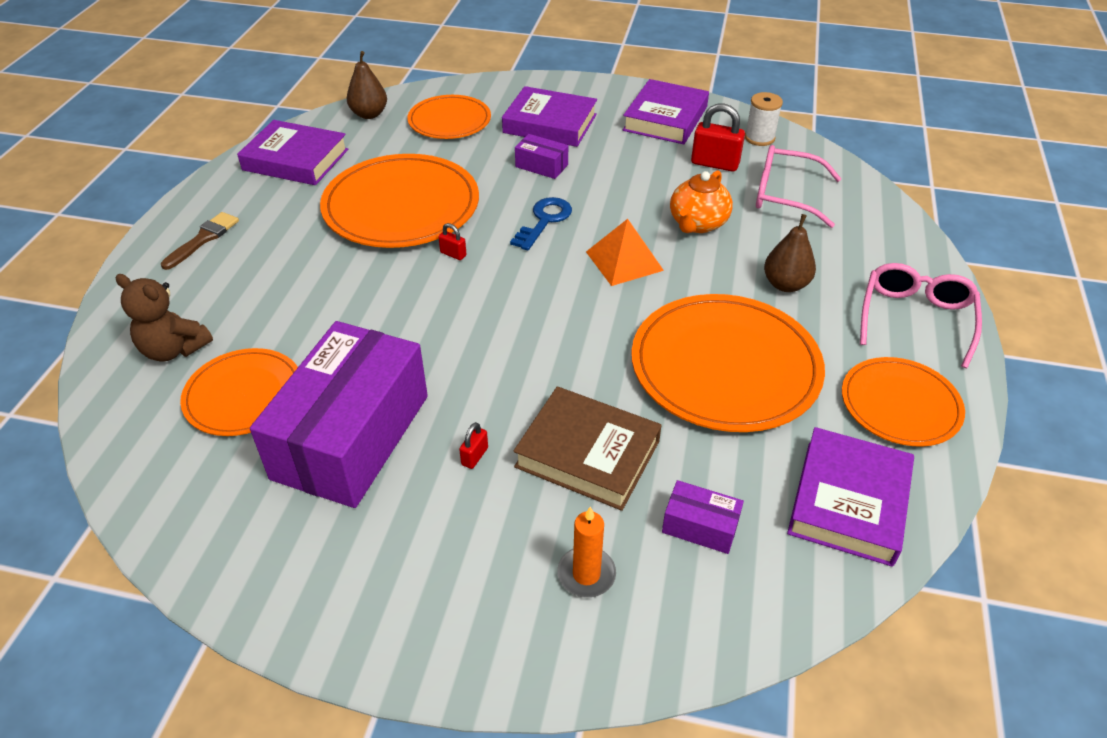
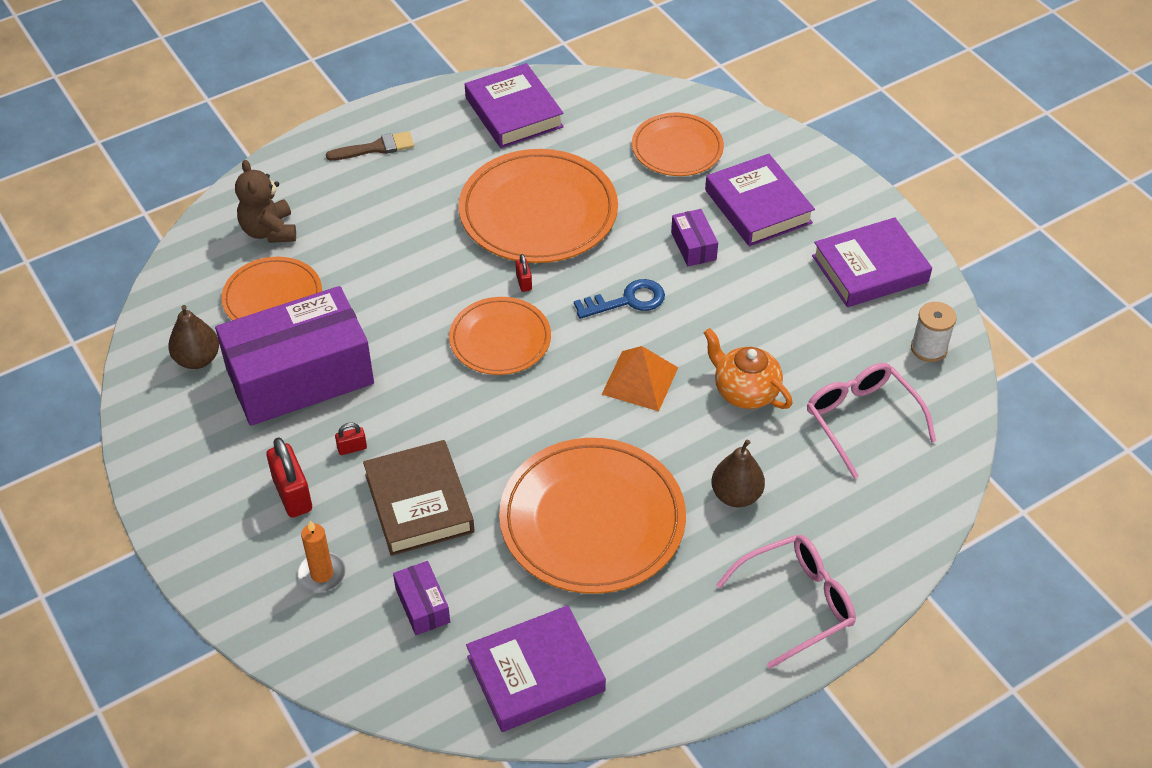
camera: 45 degrees right, 5 degrees up
(369, 114) = (621, 99): brown pear -> brown pear (197, 359)
(697, 224) = (744, 391): orange teapot -> orange teapot turned 60 degrees clockwise
(715, 164) = (846, 346): red padlock -> red padlock (292, 494)
(900, 405) = (675, 649): orange plate -> orange plate (500, 339)

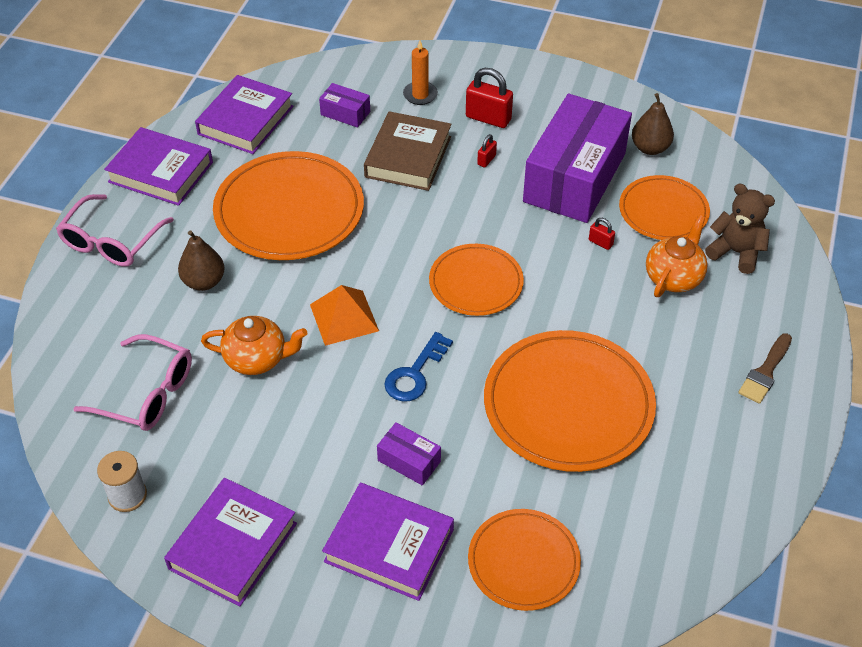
camera: 140 degrees right, 0 degrees up
(342, 244) = (674, 277): none -> orange teapot
(419, 503) = (408, 157): brown book -> brown book turned 75 degrees clockwise
(514, 112) = (708, 493): purple book -> purple book (161, 172)
(524, 282) = (509, 336): red padlock -> red padlock (600, 242)

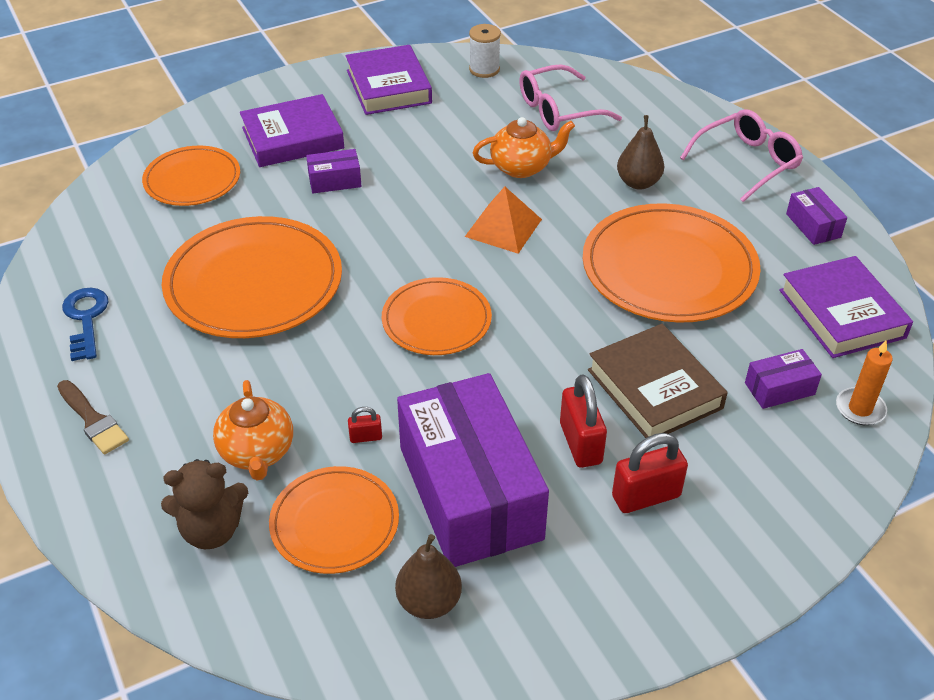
camera: 135 degrees right, 5 degrees down
(112, 241) = (746, 163): pink glasses -> pink glasses turned 75 degrees clockwise
(161, 172) = (813, 225): purple book -> purple box
(257, 359) = (522, 167): orange teapot -> orange teapot turned 150 degrees counterclockwise
(415, 373) = (399, 228): blue key -> blue key (86, 319)
(420, 95) = (750, 468): orange candle -> orange candle (860, 409)
(486, 160) = (580, 443): red padlock -> red padlock, size x1.99
(765, 372) = (93, 420): brown brush -> brown brush turned 150 degrees clockwise

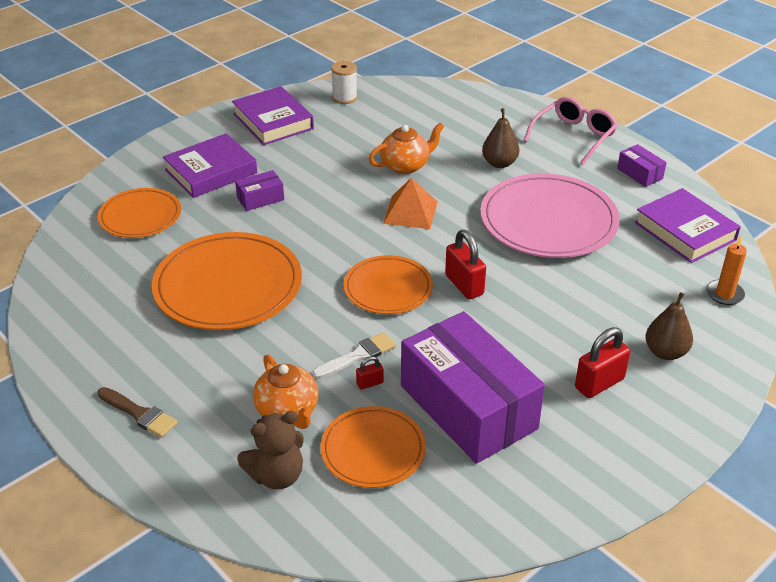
camera: 15 degrees left, 5 degrees down
(86, 319) = (97, 338): blue key -> none
(366, 399) = (358, 356): none -> white brush
(429, 602) = (471, 491): brown pear -> brown pear (665, 352)
(559, 110) = (416, 119): pink glasses -> none
(580, 443) = (536, 356): red padlock -> red padlock (464, 285)
(654, 389) = (573, 307): brown book -> none
(669, 269) = (548, 221): orange plate -> pink plate
(779, 389) = (663, 291): purple box -> none

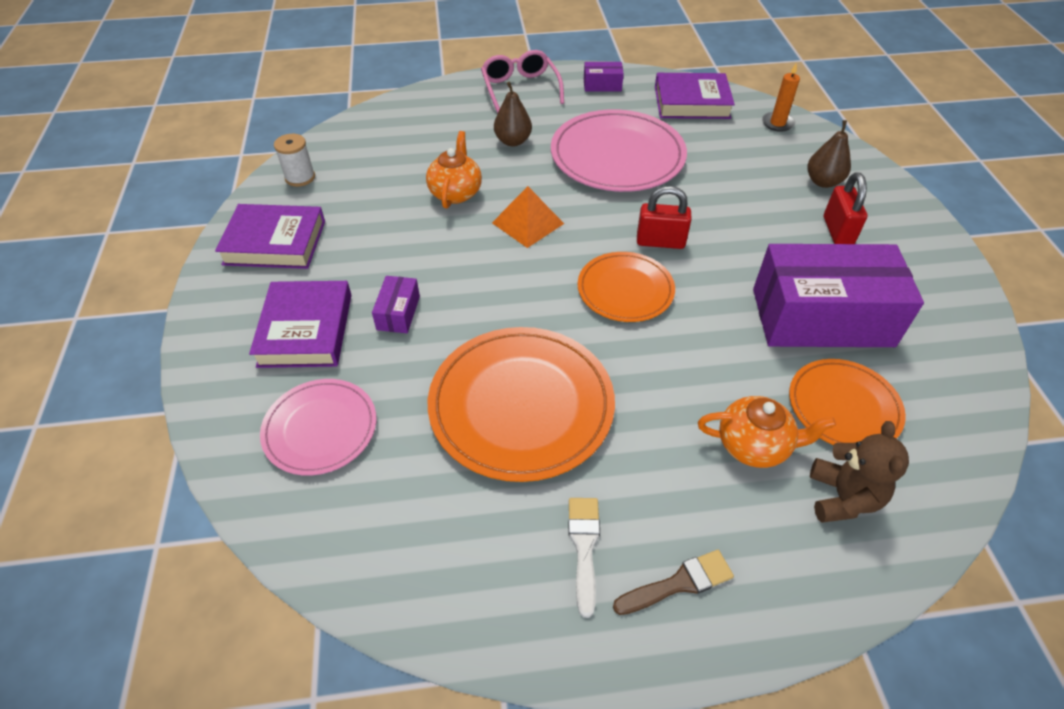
camera: 55 degrees left, 10 degrees up
(140, 216) = (320, 429): orange plate -> pink plate
(358, 356) = (707, 356): white brush -> white brush (584, 547)
(370, 383) = (751, 366): red padlock -> none

